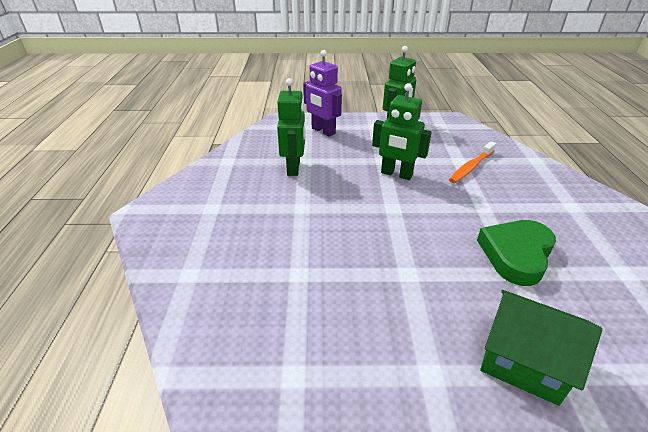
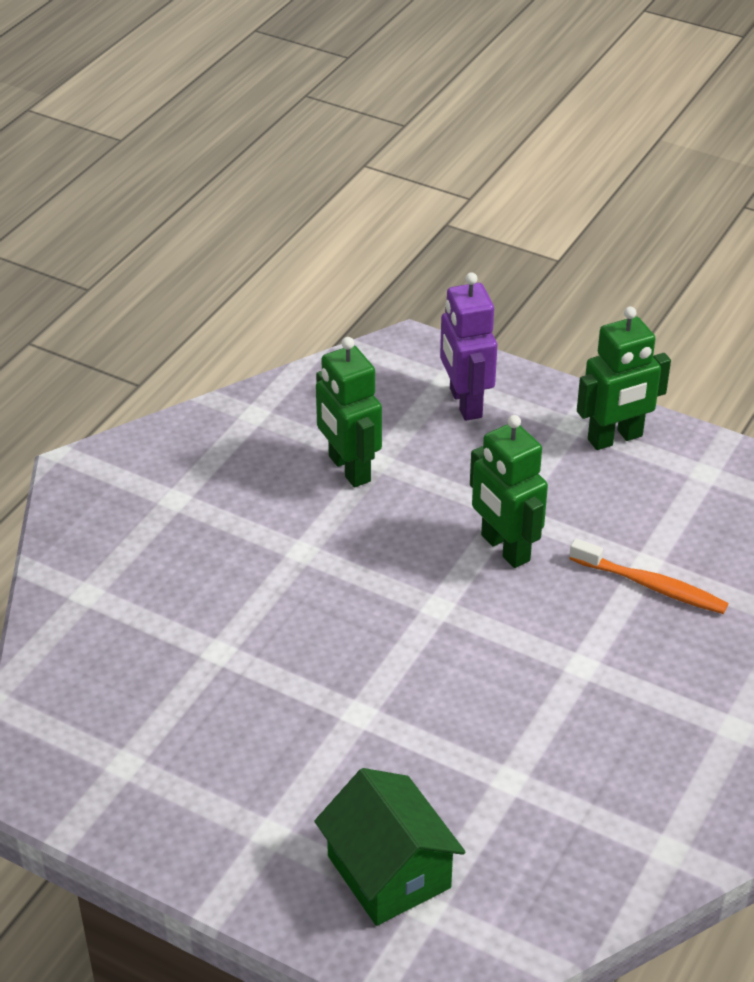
camera: 30 degrees right, 5 degrees up
(294, 168) = (348, 469): green robot -> green robot turned 120 degrees clockwise
(471, 167) = (651, 586): orange toothbrush -> orange toothbrush turned 135 degrees counterclockwise
(516, 254) = (539, 756): green heart -> none

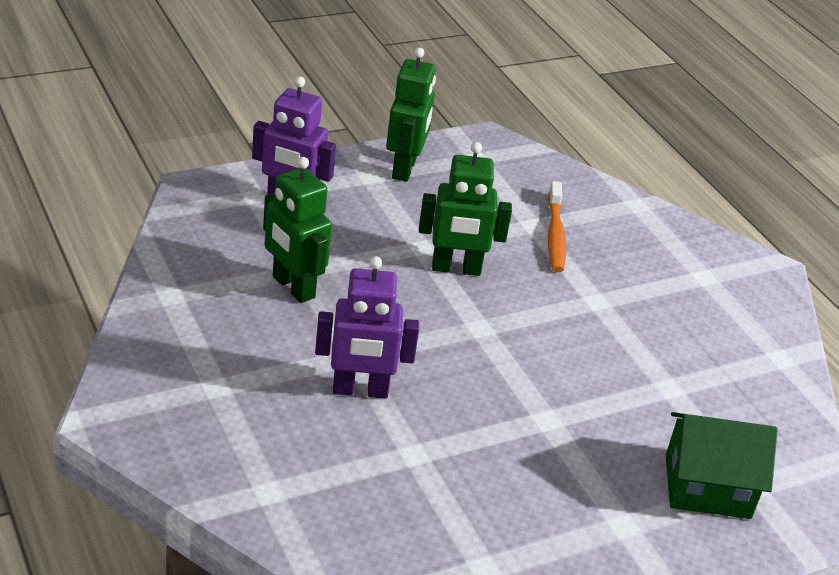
camera: 60 degrees left, 5 degrees down
(261, 578) = (360, 390): none -> purple robot
(348, 469) = (293, 287): green robot -> green robot turned 45 degrees clockwise
(651, 586) = (555, 235): orange toothbrush -> orange toothbrush turned 120 degrees clockwise

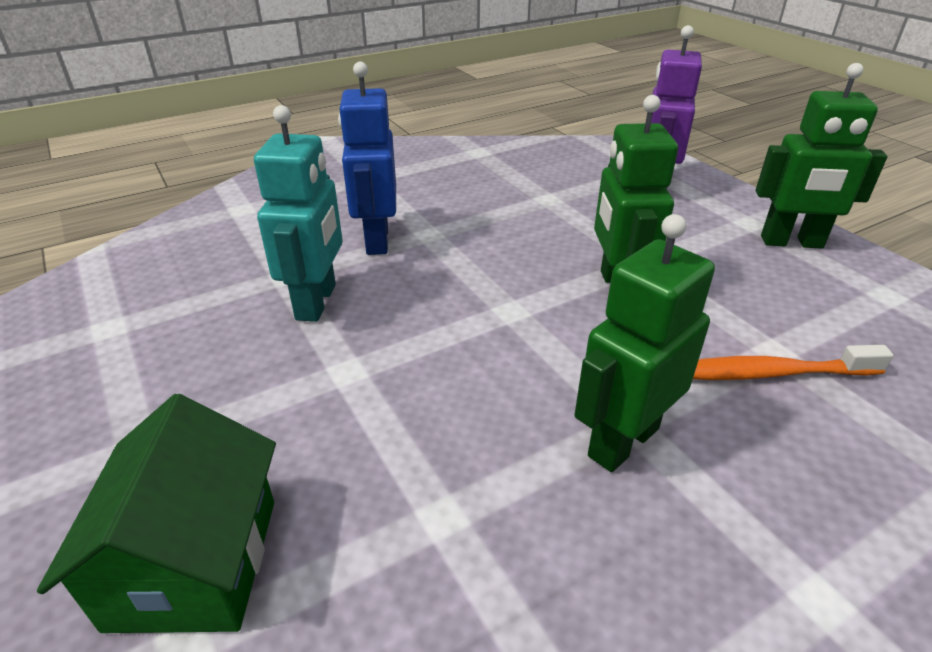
camera: 90 degrees right, 0 degrees up
(293, 287) = (519, 197): green robot -> green robot (622, 441)
(360, 390) = (376, 240): purple robot -> blue robot
(459, 433) = (317, 302): none -> turquoise robot

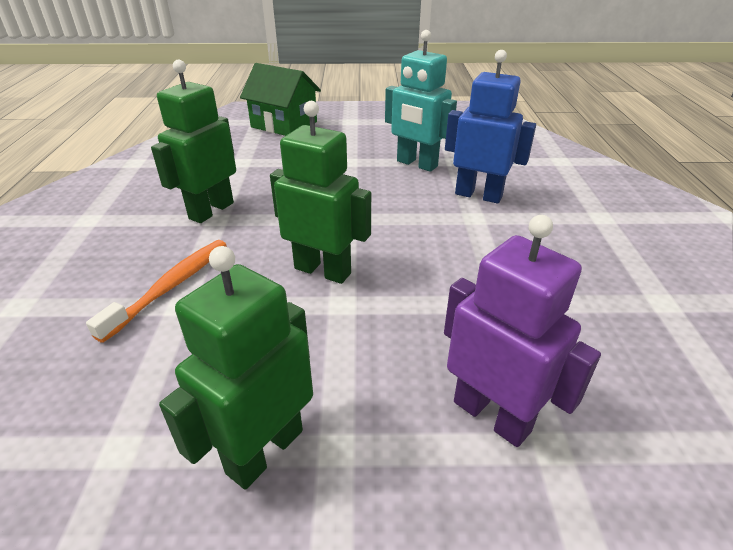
camera: 120 degrees right, 0 degrees up
(622, 441) = (211, 210): green robot -> green robot turned 135 degrees counterclockwise

